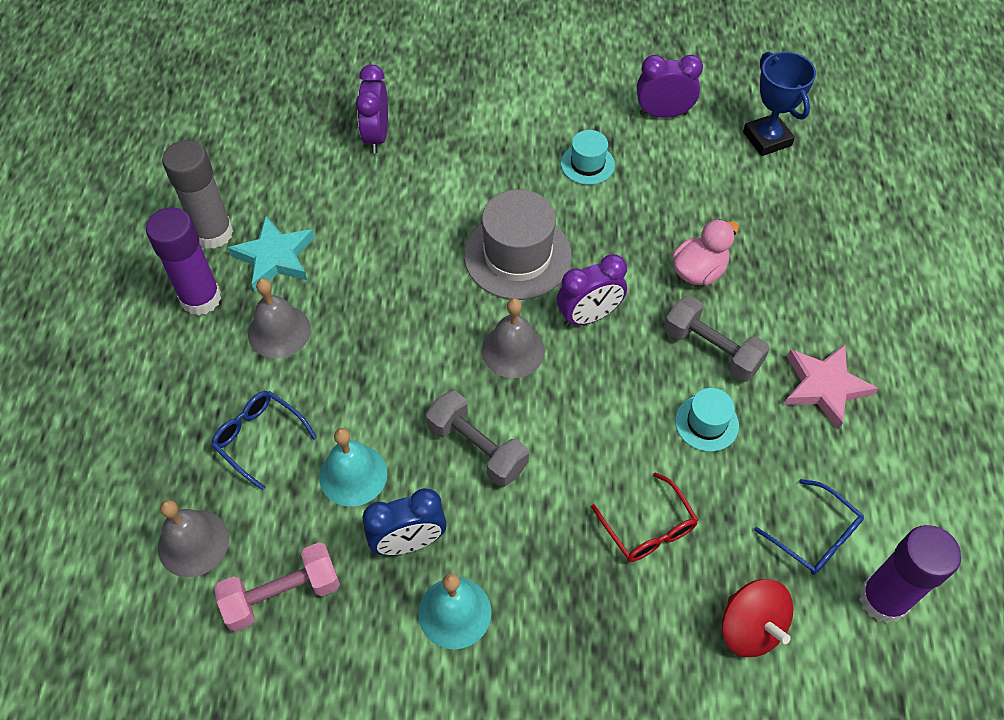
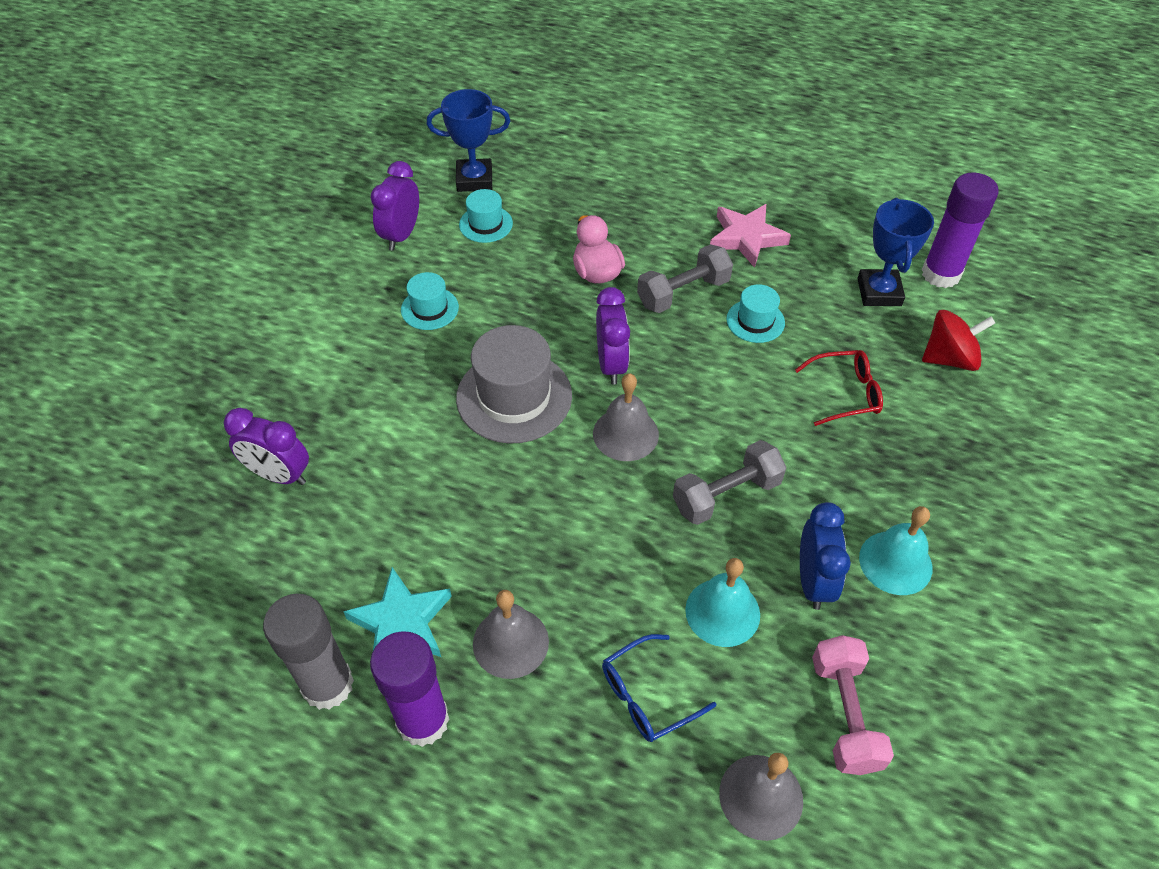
camera: 70 degrees left, 5 degrees down
(713, 167) = (486, 224): none -> turquoise hat
(815, 536) = (879, 292): blue glasses -> blue trophy

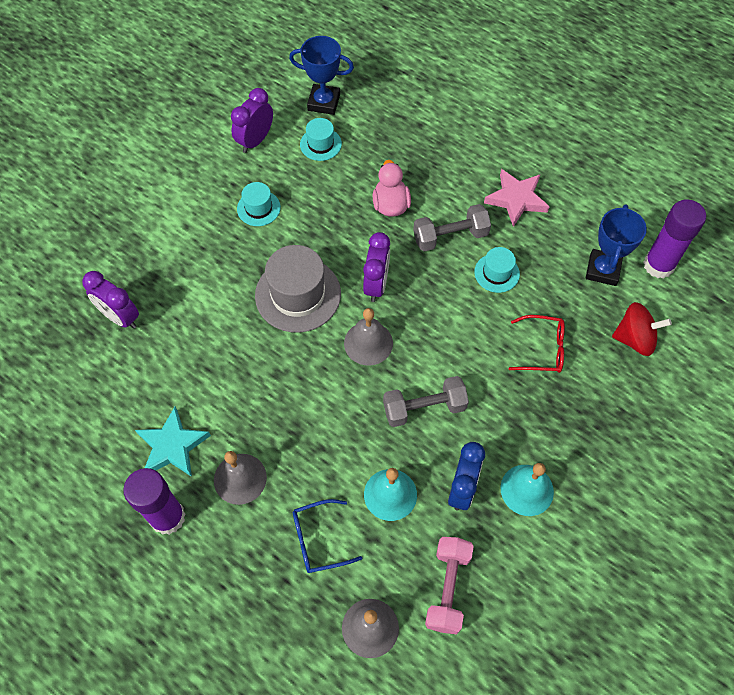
camera: 15 degrees right, 10 degrees up
(328, 685) = (114, 476): grey glue stick -> none

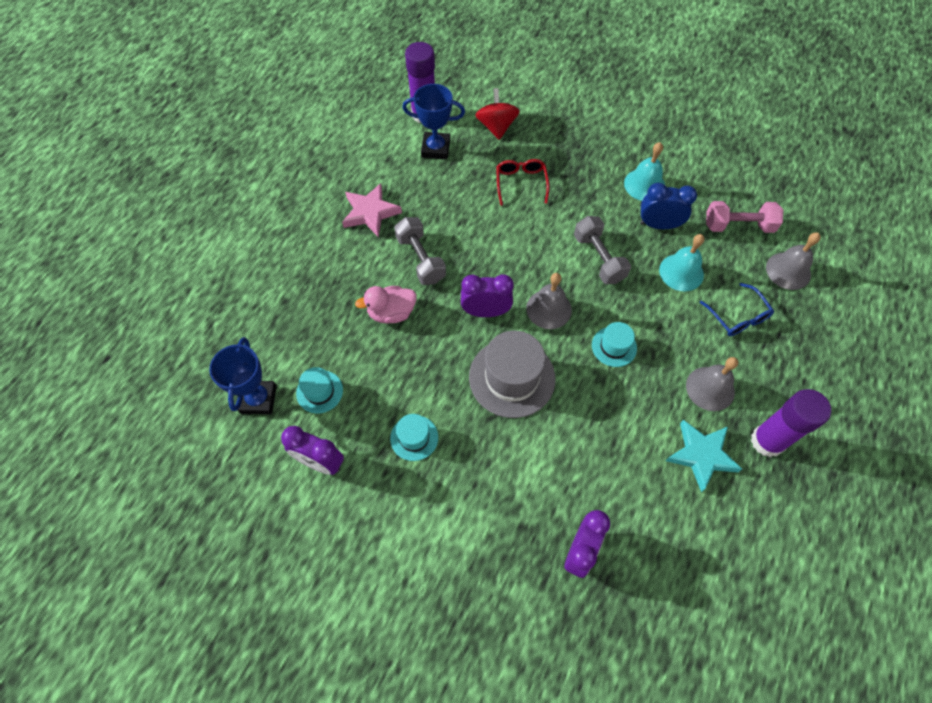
camera: 100 degrees left, 0 degrees up
(496, 273) = (453, 220): turquoise hat -> turquoise hat (614, 346)

